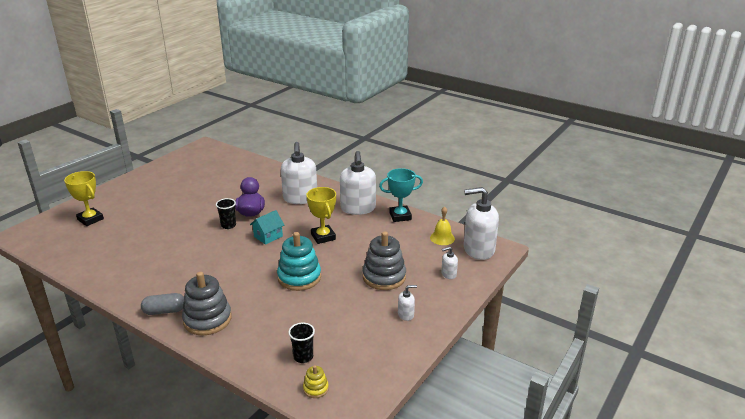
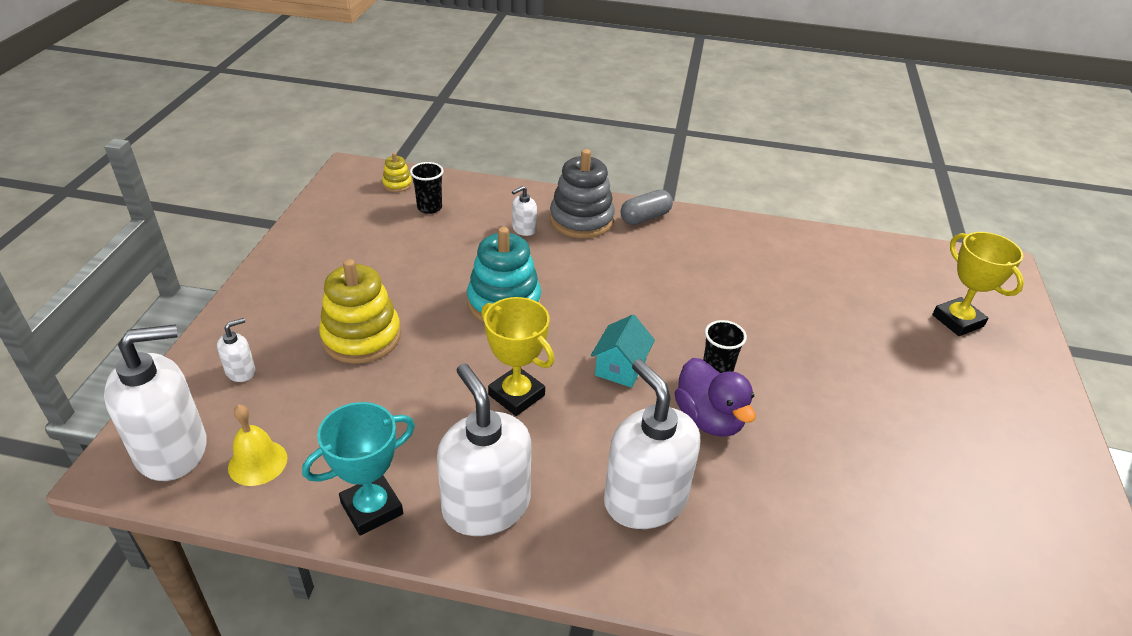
camera: 155 degrees right, 10 degrees up
(90, 219) = (957, 321): yellow trophy -> yellow trophy turned 45 degrees clockwise
(384, 277) = (361, 337): grey stacking toy -> yellow stacking toy
(406, 314) = (308, 284): white soap dispenser -> white soap dispenser (524, 229)

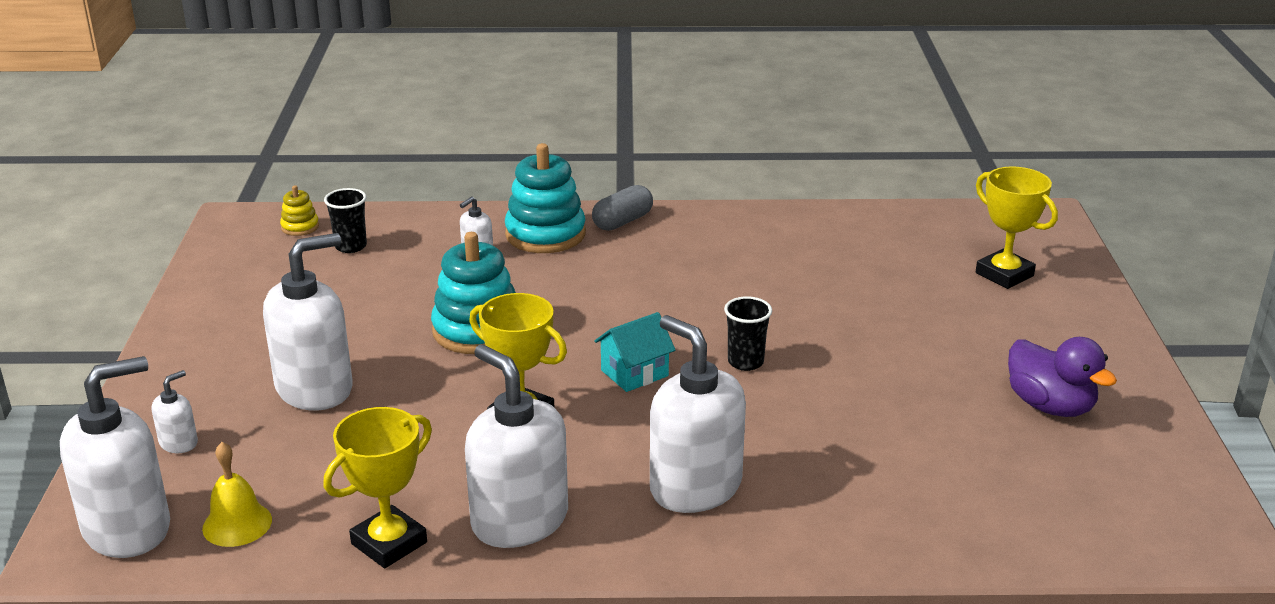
camera: 10 degrees left, 10 degrees down
(361, 337) = (315, 388): yellow stacking toy -> white soap dispenser
(372, 508) = (389, 543): turquoise trophy -> yellow trophy
(581, 220) = (545, 234): grey stacking toy -> turquoise stacking toy
(620, 368) = (634, 373): turquoise house -> turquoise house turned 45 degrees clockwise
(709, 419) = (747, 405): purple duck -> purple duck (1050, 406)

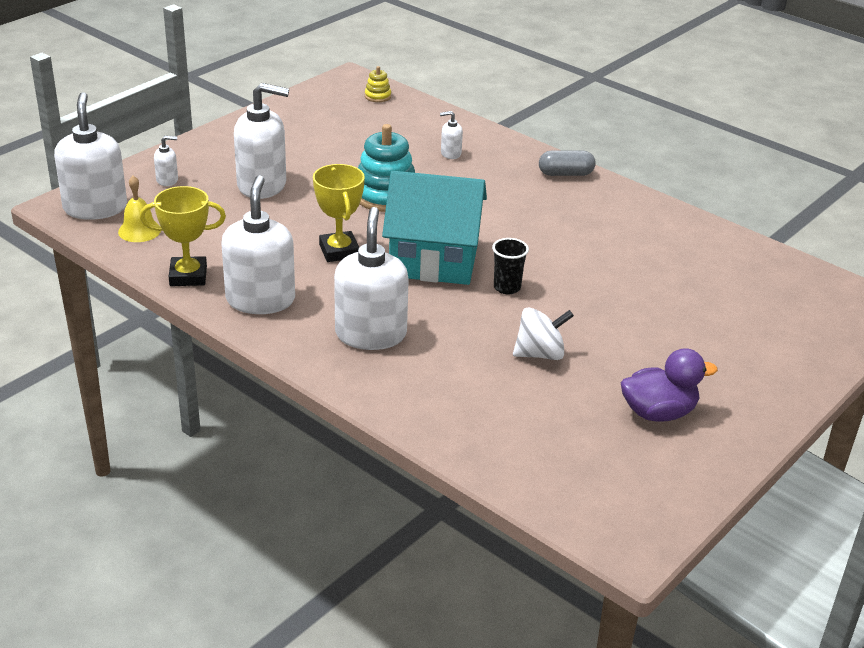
camera: 40 degrees right, 5 degrees up
(128, 528) = (95, 208): white soap dispenser -> white soap dispenser turned 105 degrees counterclockwise
(351, 246) = (388, 119): black cup -> none
(545, 234) = (506, 160): turquoise stacking toy -> none
(634, 373) = (433, 260): turquoise house -> turquoise house, size x2.14
(876, 410) = (540, 354): none -> white spinning top
(1004, 274) = (774, 325): yellow trophy -> none
(1050, 406) = (658, 413): purple duck -> purple duck turned 105 degrees counterclockwise

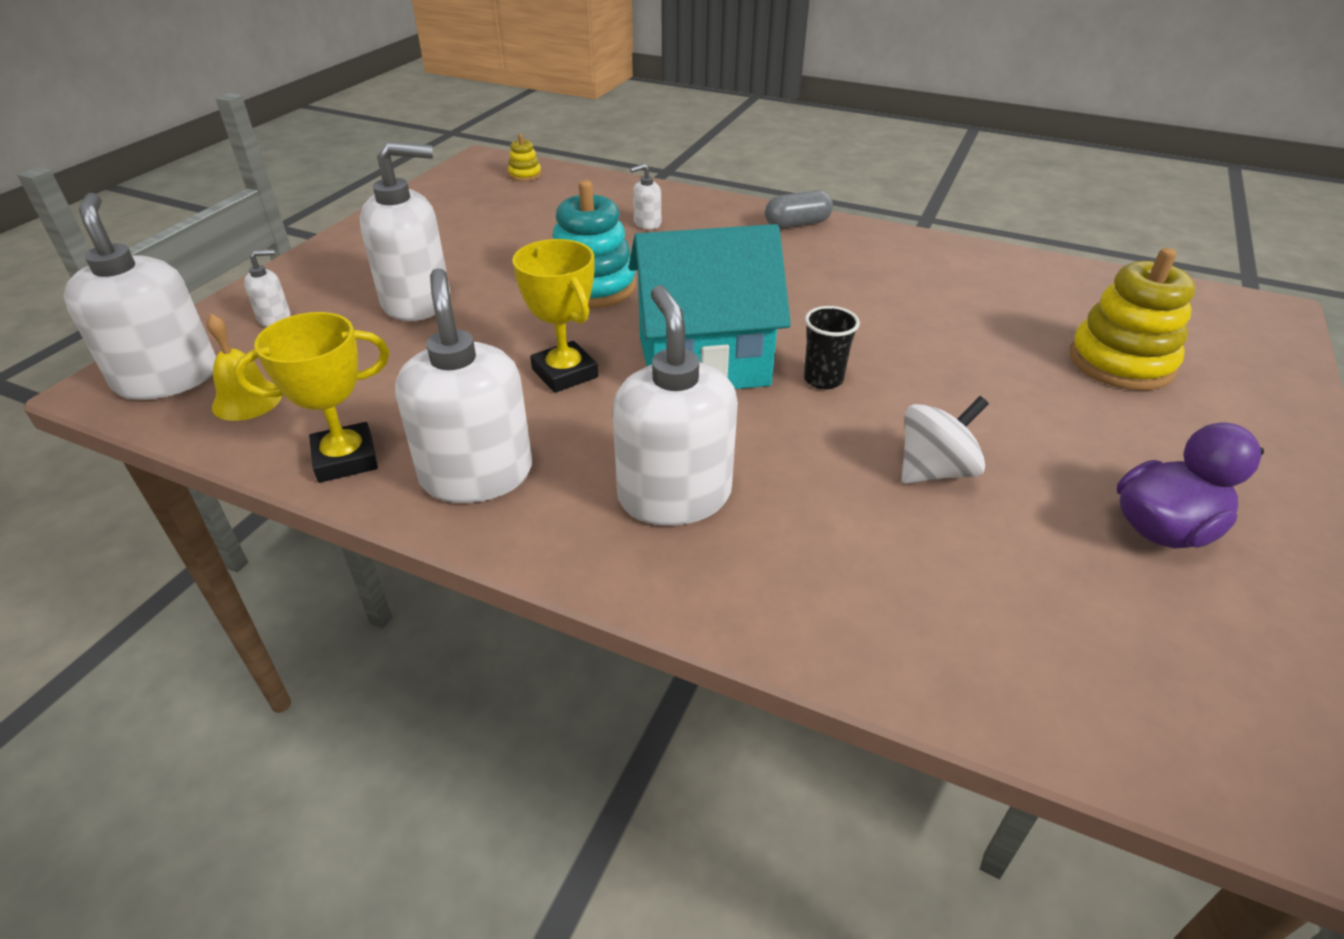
camera: 15 degrees left, 5 degrees up
(727, 317) = (1120, 362): none -> yellow stacking toy

